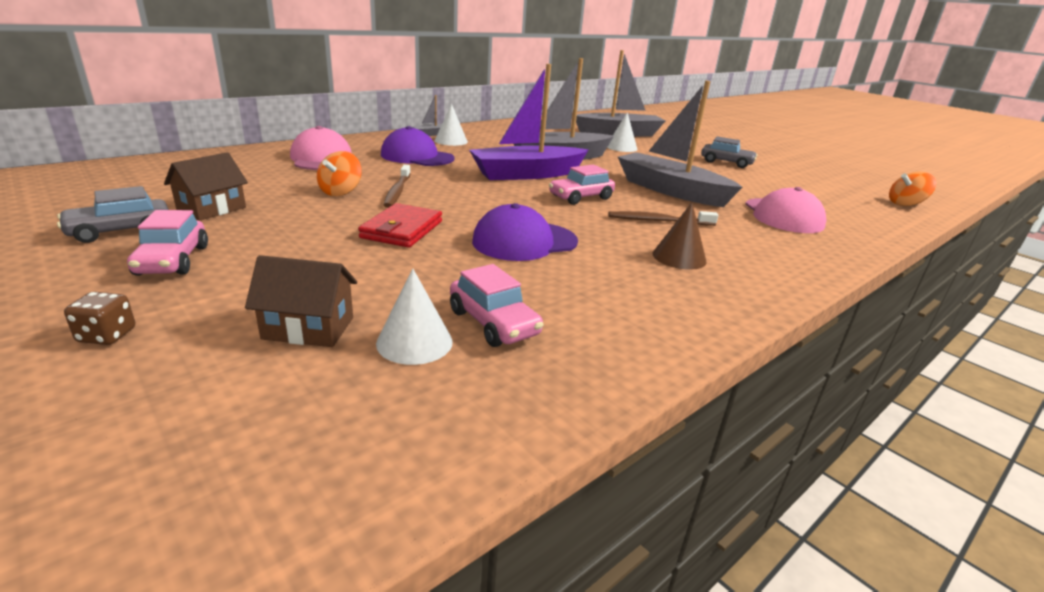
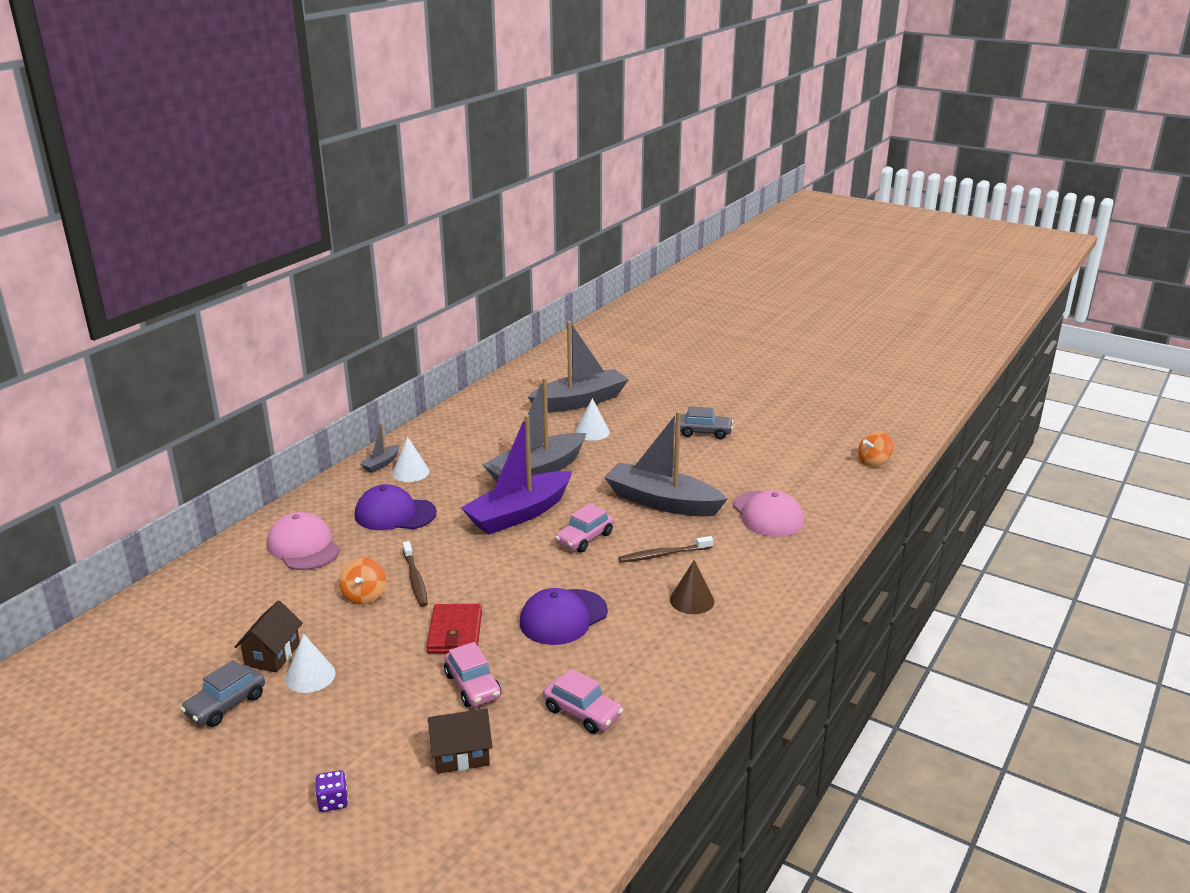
camera: 15 degrees left, 0 degrees up
(107, 335) = (333, 801): brown dice -> purple dice
(172, 260) = (303, 723): pink car -> pink car (472, 686)
(414, 342) = (539, 745): white cone -> white cone (310, 676)

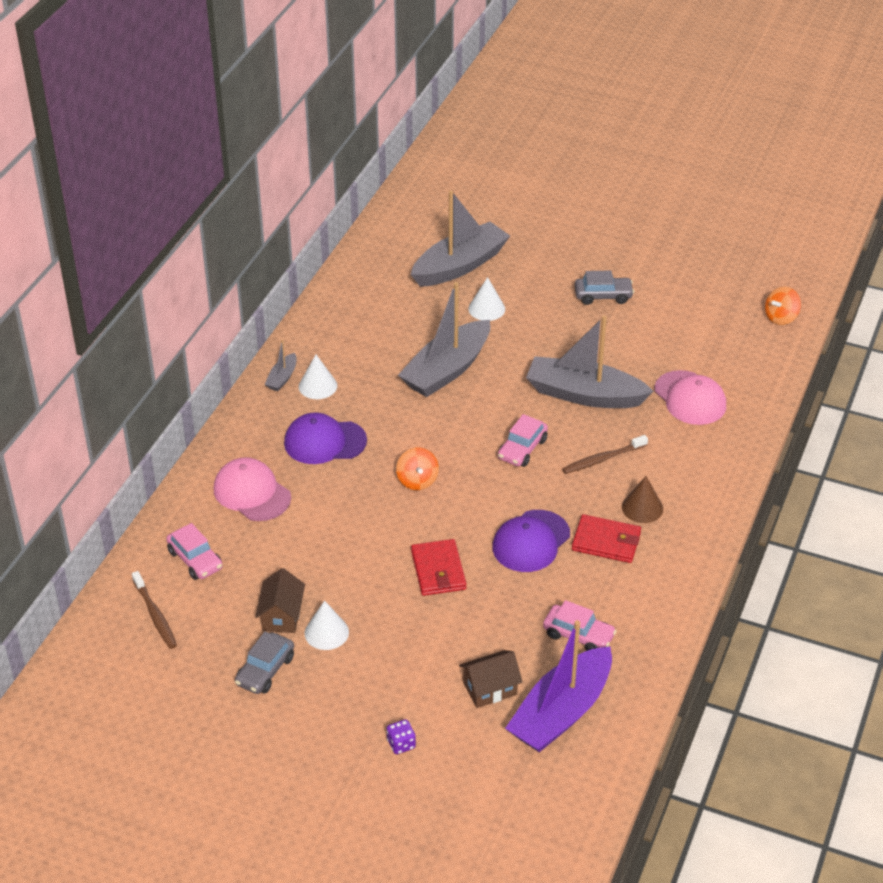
camera: 10 degrees left, 15 degrees up
(364, 596) = (337, 542): orange spinning top -> orange spinning top (417, 480)
(415, 579) = (377, 517): brown toothbrush -> brown toothbrush (155, 615)
(472, 686) = (475, 623): pink car -> pink car (195, 560)
(519, 514) = (448, 427): purple boat -> purple boat (561, 712)
(643, 626) = (606, 541): none -> red wallet

